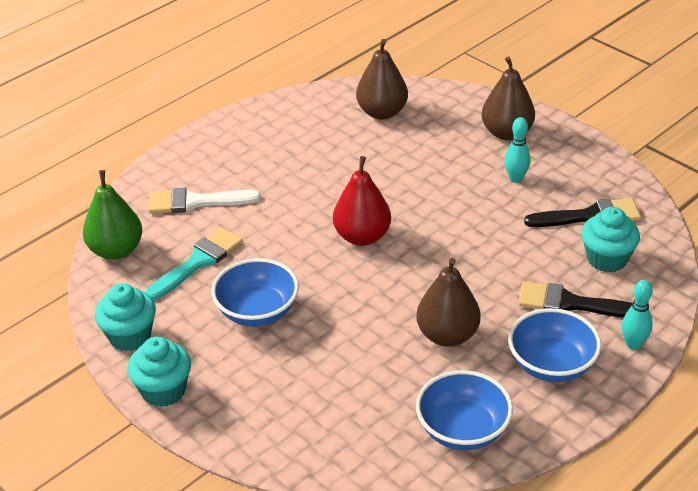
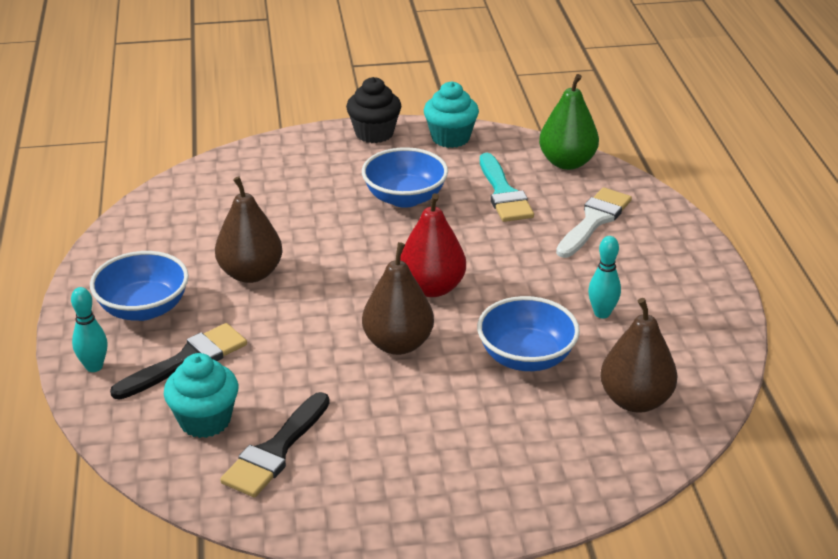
camera: 125 degrees right, 5 degrees down
(163, 390) = (374, 133): turquoise cupcake -> black cupcake
(462, 430) = (154, 233): blue bowl -> blue bowl (526, 357)
(507, 133) = (490, 478): brown pear -> brown pear (398, 344)
(516, 178) = (399, 434): turquoise bowling pin -> turquoise bowling pin (602, 313)

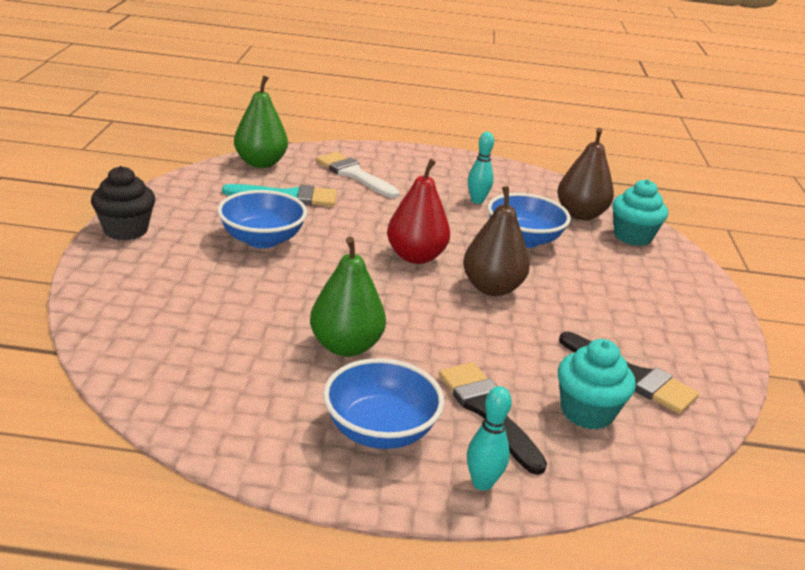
camera: 80 degrees left, 5 degrees down
(250, 273) = (346, 346): brown pear -> green pear
(450, 138) = (173, 197): turquoise cupcake -> turquoise cupcake (632, 236)

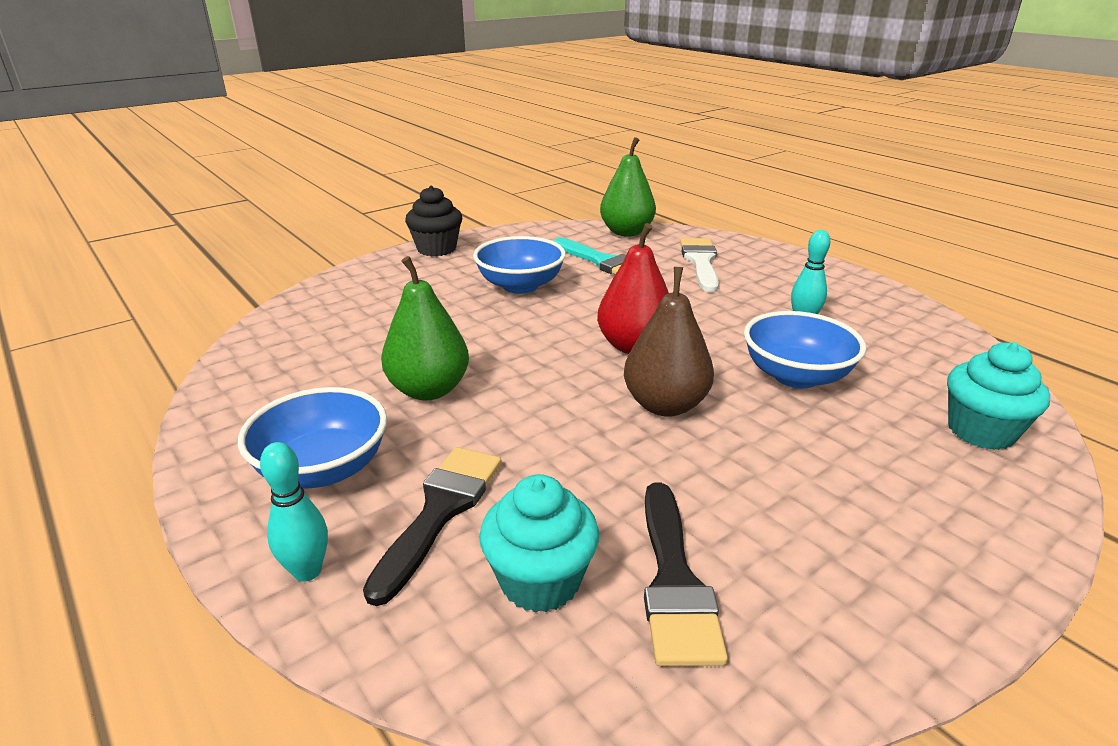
camera: 50 degrees right, 0 degrees up
(580, 214) = (933, 379): brown pear -> none

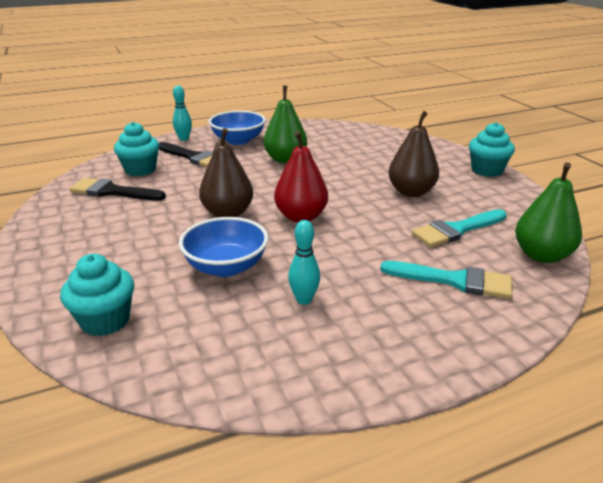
camera: 105 degrees right, 0 degrees up
(436, 249) = (487, 170): black cupcake -> turquoise cupcake
(520, 286) = (411, 192): blue bowl -> brown pear
(700, 262) = (454, 280): white brush -> turquoise brush

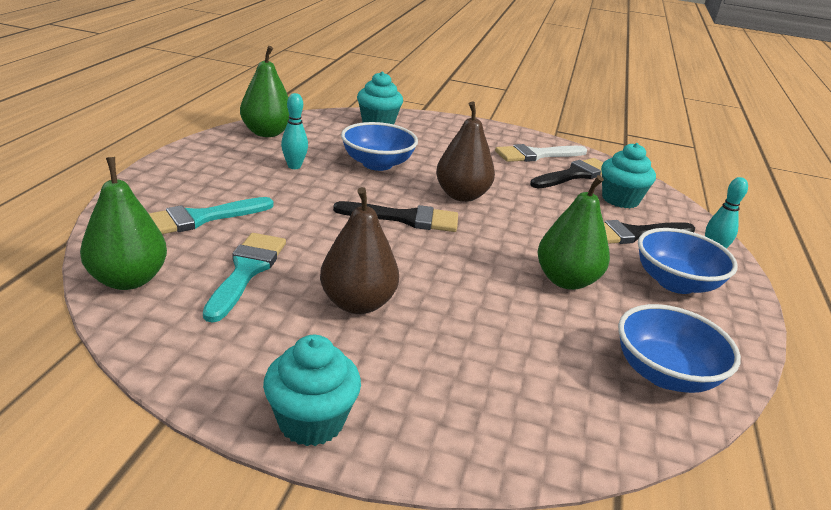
camera: 125 degrees right, 0 degrees up
(84, 215) = (536, 155): none -> white brush
(254, 371) = (267, 133): none -> green pear
(301, 217) = (405, 218): red pear -> black brush
(324, 131) = (665, 374): none -> blue bowl

